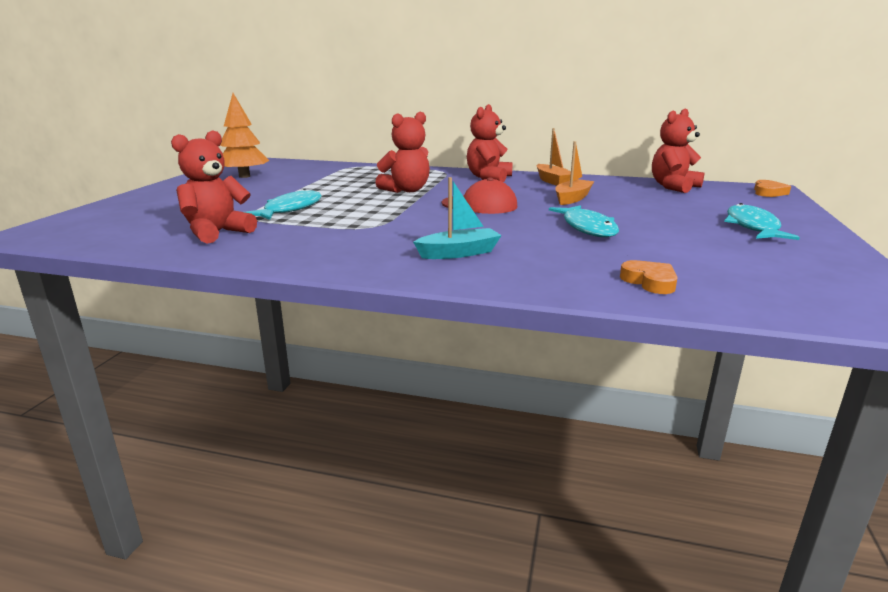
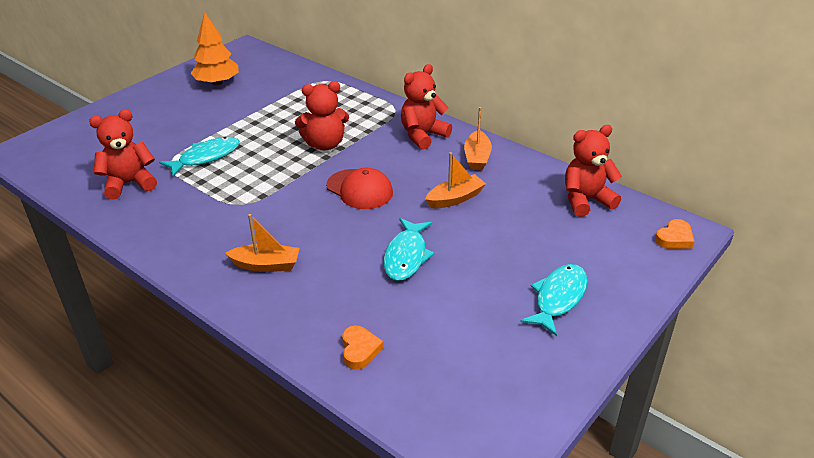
camera: 25 degrees right, 15 degrees up
(459, 253) = (266, 265): turquoise boat -> orange boat

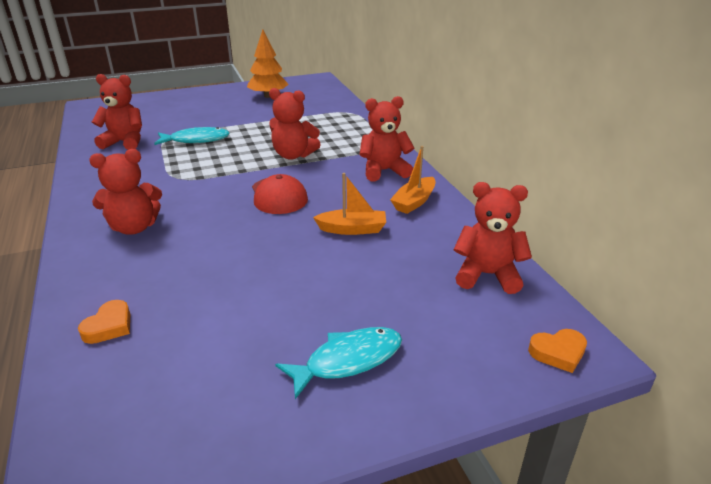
camera: 30 degrees right, 5 degrees down
(266, 265) = (134, 227): orange boat -> red teddy bear
(406, 256) = (250, 262): turquoise fish -> none

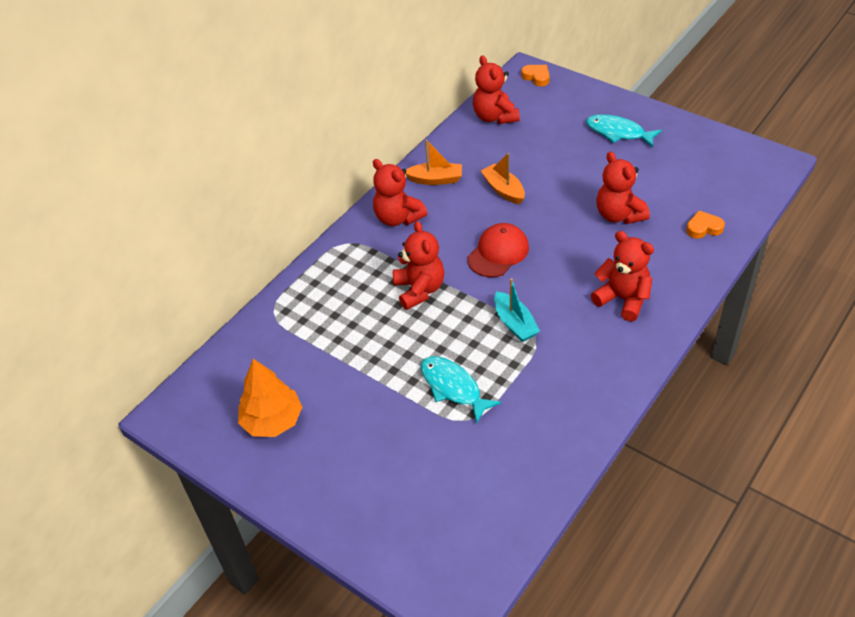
camera: 120 degrees left, 15 degrees up
(125, 142) = (514, 445): red teddy bear -> red teddy bear (619, 215)
(202, 175) = (514, 323): none -> turquoise boat

